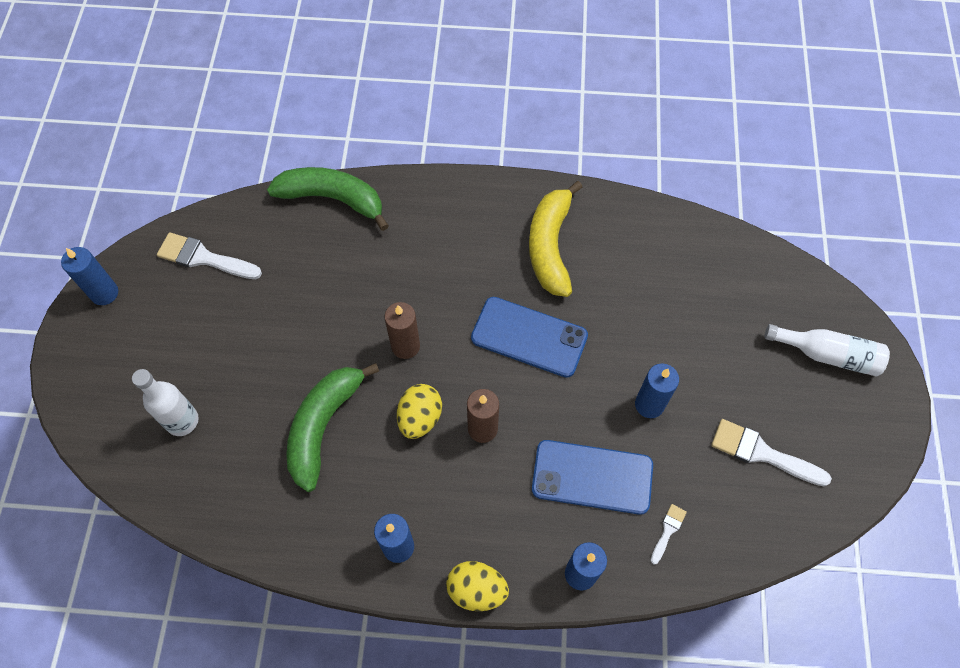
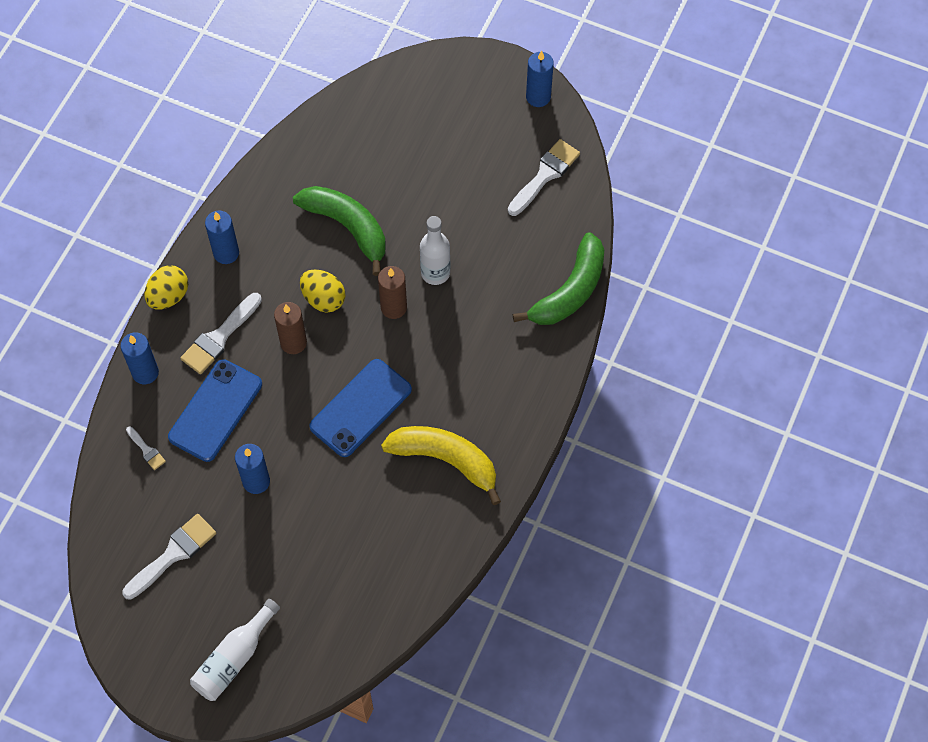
camera: 110 degrees right, 0 degrees up
(182, 421) = (395, 131): white bottle -> white bottle (435, 273)
(506, 509) = (219, 337): none -> white brush

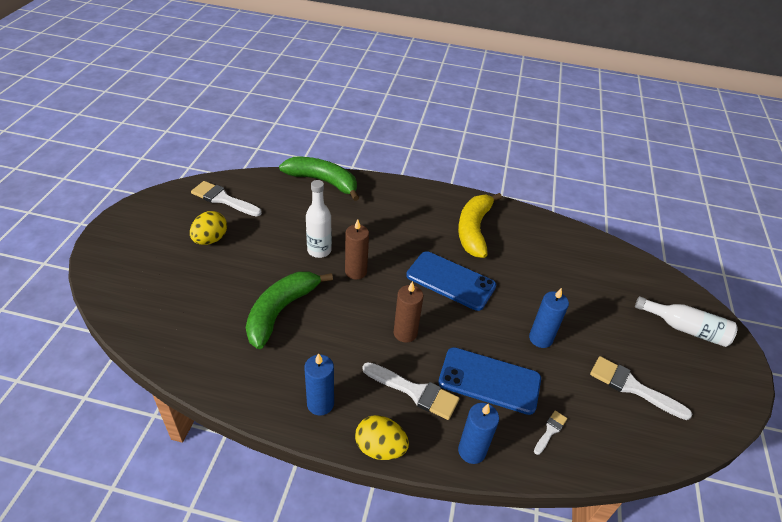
camera: 105 degrees left, 20 degrees down
(323, 299) = (357, 318): yellow egg -> yellow egg (210, 239)
(538, 97) = (146, 207): blue candle -> none

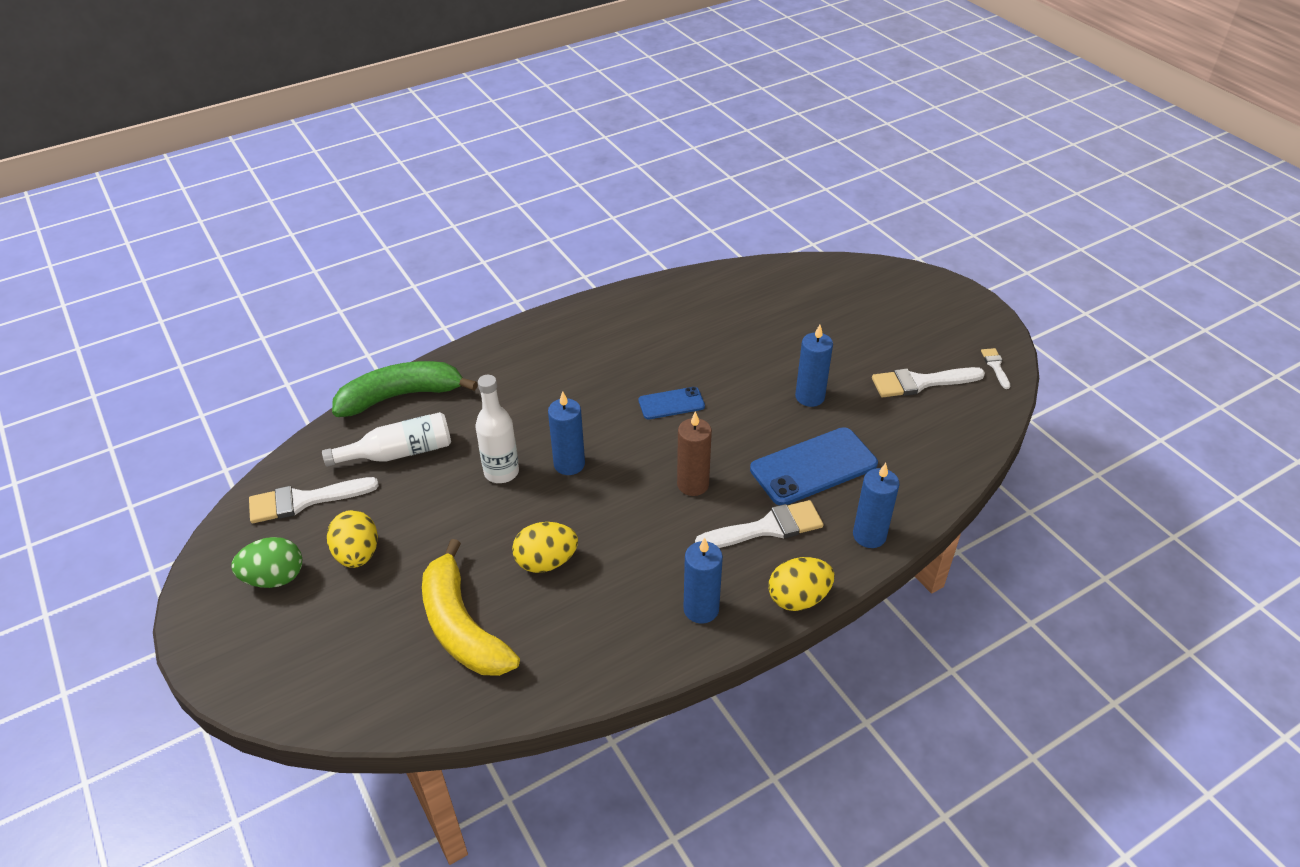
camera: 40 degrees left, 0 degrees up
(168, 224) = (275, 578): none -> green egg
(281, 311) = (546, 562): green banana -> yellow egg
(356, 271) = (569, 464): brown candle -> blue candle
(450, 281) = (671, 403): blue phone -> blue phone, size x0.56
(474, 230) = (630, 337): yellow banana -> yellow banana (462, 626)
(550, 430) = (905, 468): white brush -> white brush (995, 366)
(685, 328) = (904, 302): white bottle -> white bottle (398, 453)

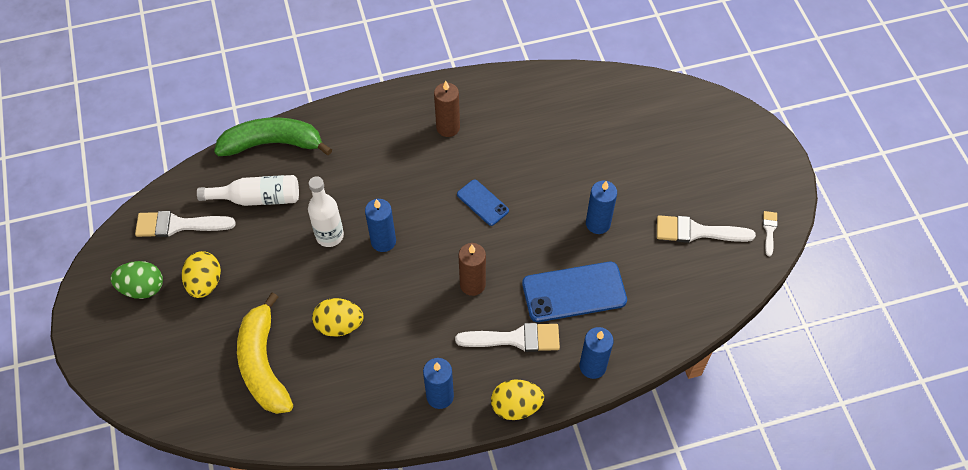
camera: 15 degrees right, 15 degrees up
(603, 343) = (448, 127): none -> brown candle
(671, 403) = (482, 202): blue phone -> blue phone turned 45 degrees clockwise

